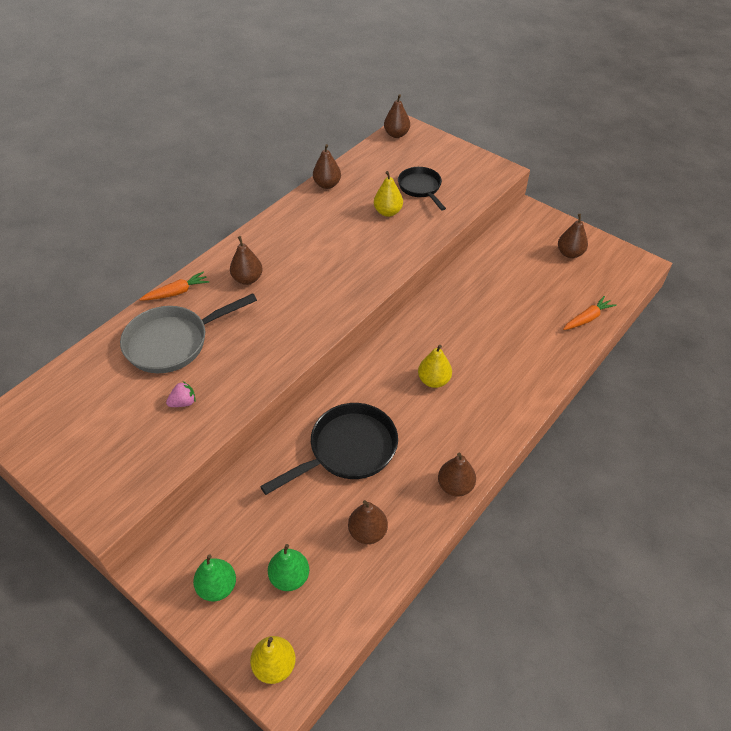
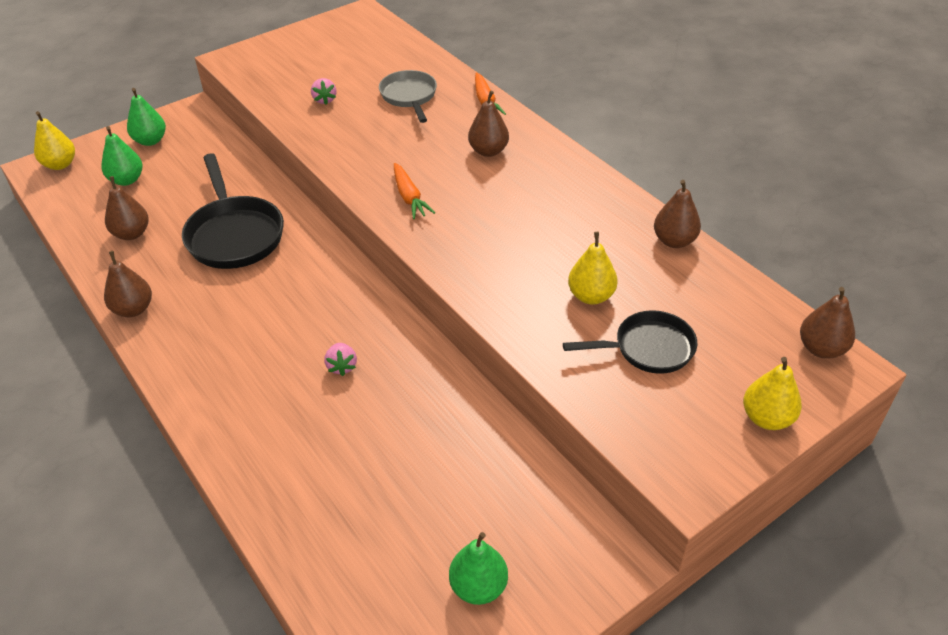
camera: 105 degrees right, 5 degrees down
(173, 342) = (409, 96): grey pan -> grey pan, size x0.64
(433, 380) = (288, 324): yellow pear -> yellow pear (766, 418)
(458, 340) = (342, 366): none -> pink strawberry
(570, 253) = (478, 587): brown pear -> green pear
(587, 318) = (311, 550): orange carrot -> orange carrot (409, 197)

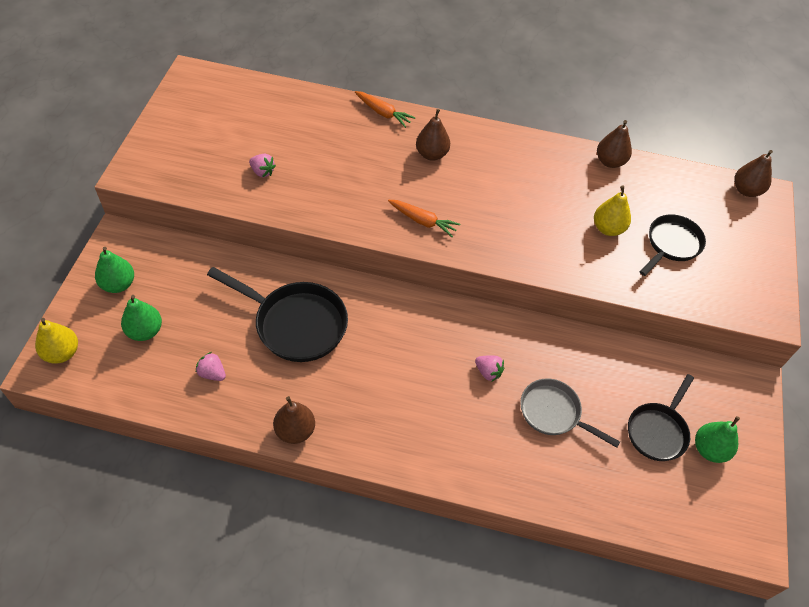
camera: 45 degrees left, 10 degrees up
(132, 234) = (212, 373): brown pear -> pink strawberry
(409, 96) = (324, 136): grey pan -> grey pan (553, 413)
(443, 528) = (658, 431): none -> black pan
(766, 418) = (764, 250): yellow pear -> none

